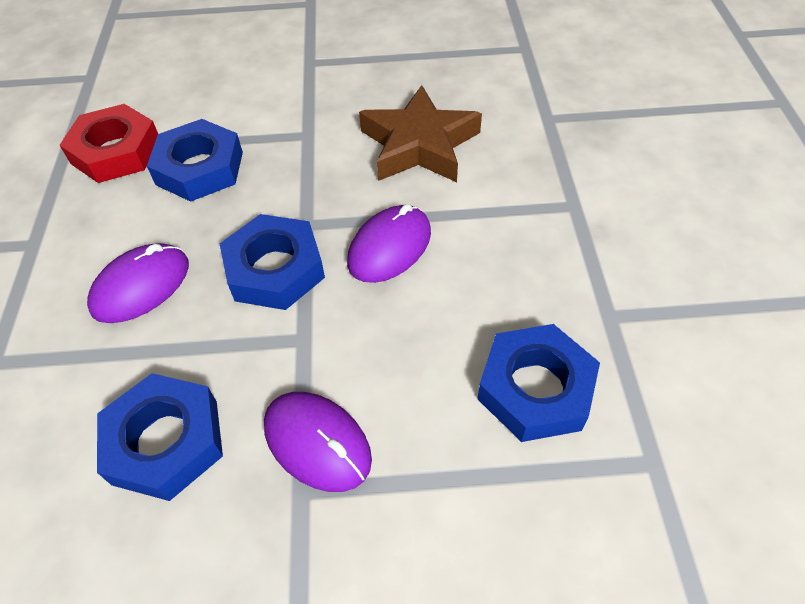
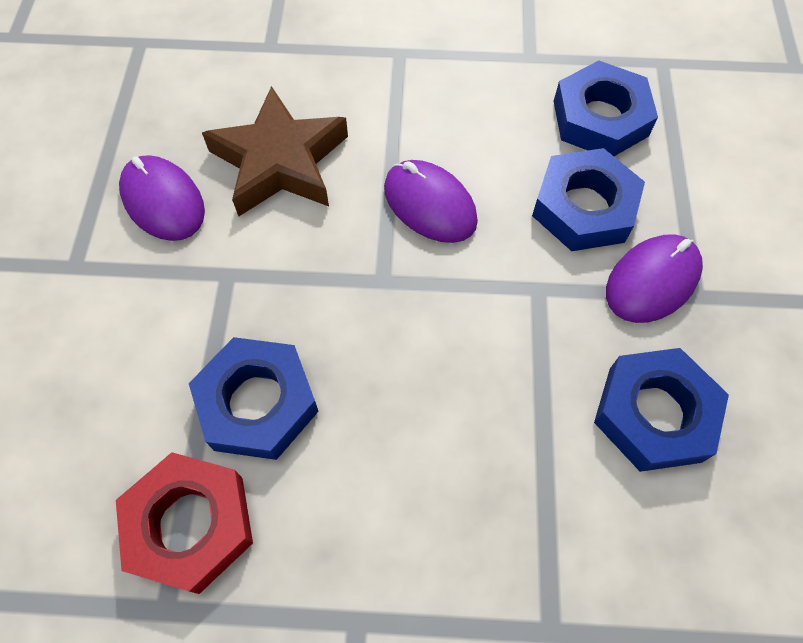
camera: 85 degrees left, 10 degrees up
(141, 286) = (452, 460): purple mouse -> purple mouse (163, 201)
(275, 269) = (445, 313): blue nut -> blue nut (584, 207)

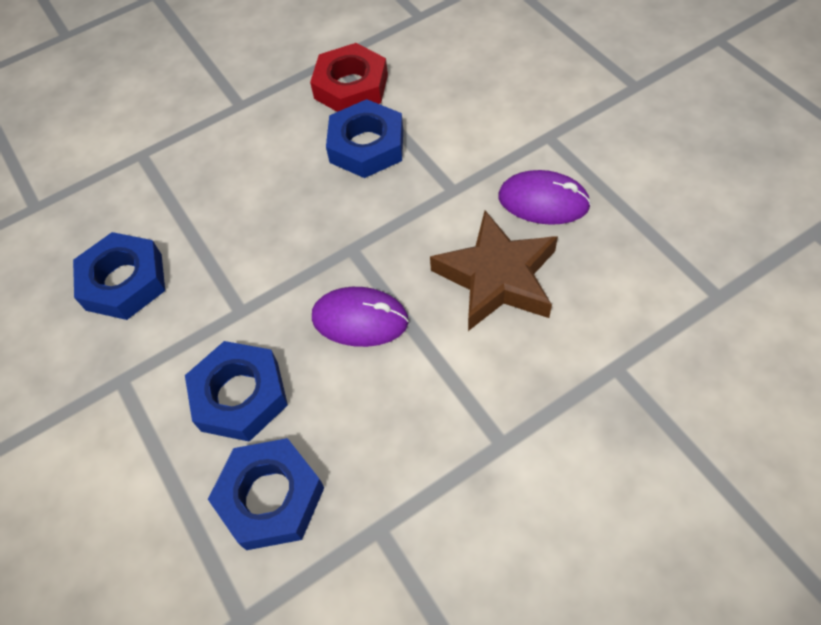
camera: 150 degrees right, 5 degrees down
(652, 281) = (159, 369): purple mouse -> none

